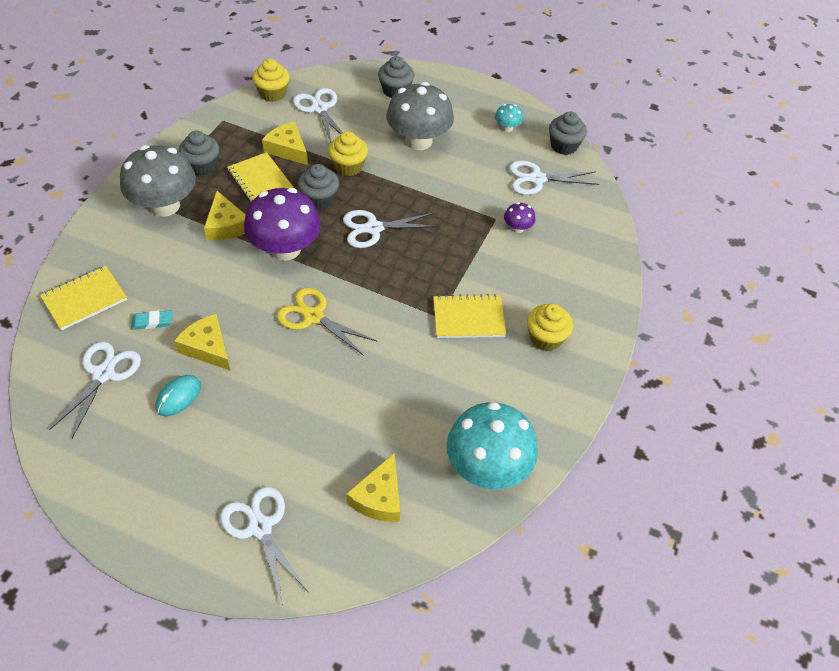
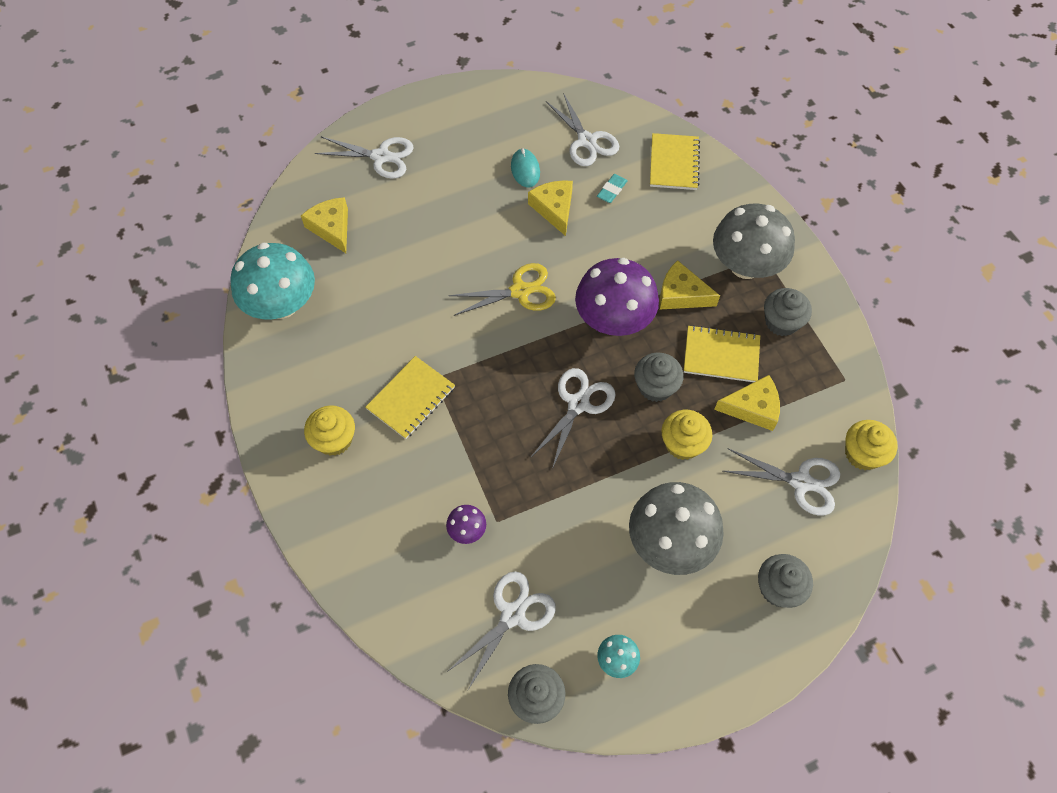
camera: 135 degrees right, 10 degrees up
(207, 347) = (554, 209): yellow cheese -> yellow cheese turned 105 degrees counterclockwise

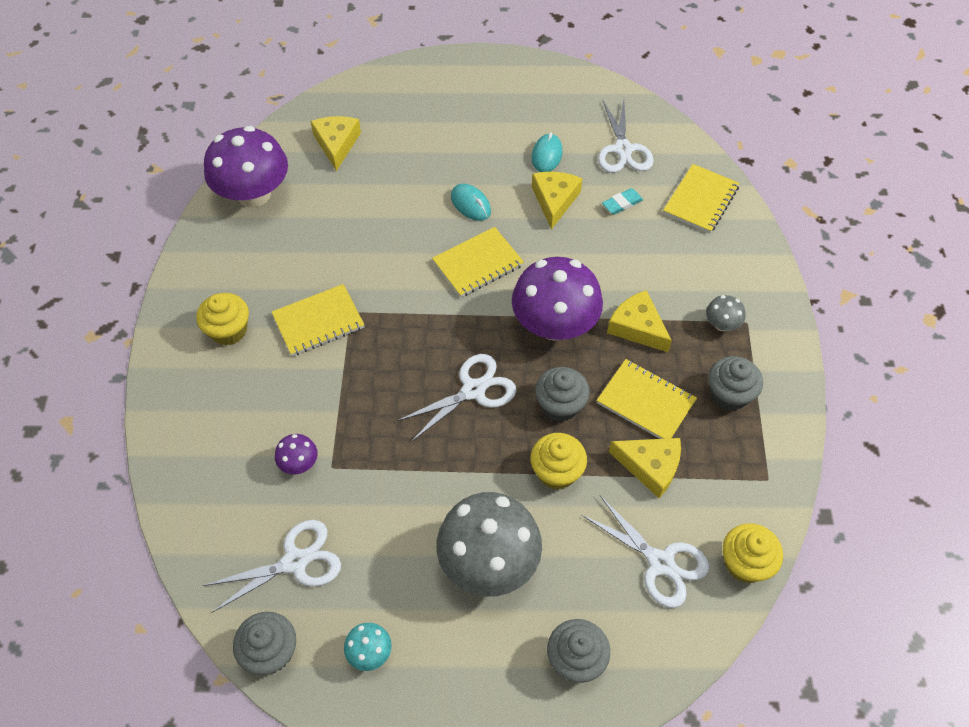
camera: 25 degrees right, 5 degrees down
(282, 304) = (254, 194): turquoise mushroom -> purple mushroom
(381, 156) = (418, 98): white scissors -> none
(484, 239) = (471, 204): none -> turquoise mouse
(520, 291) = (478, 264): yellow scissors -> yellow notebook
(745, 265) = (721, 324): grey mushroom -> grey mushroom, size x0.44

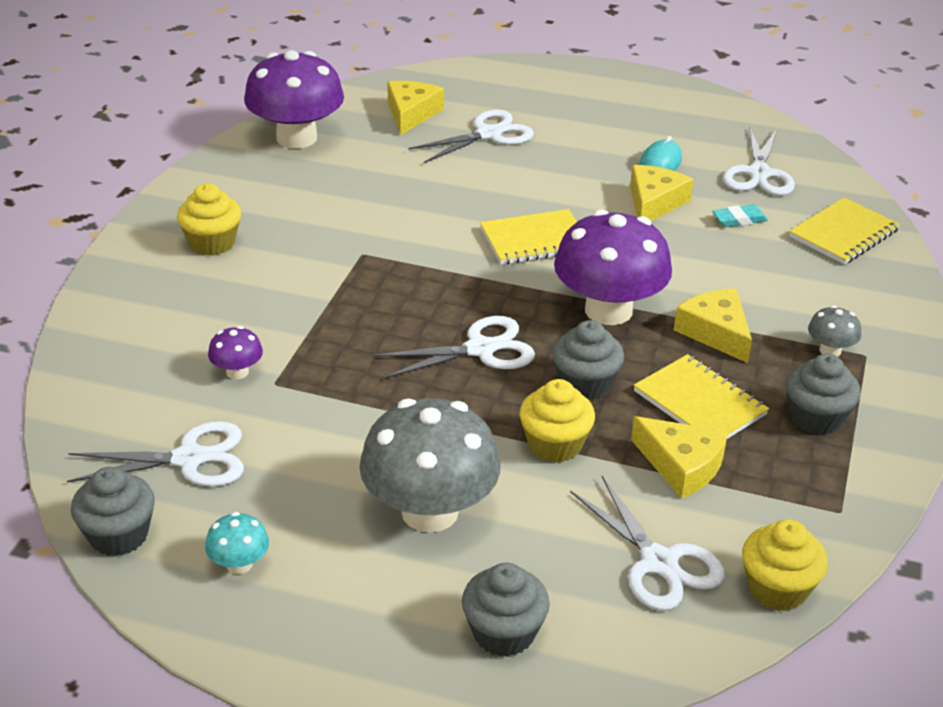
camera: 15 degrees right, 20 degrees down
(318, 321) = (320, 255): yellow notebook -> none
(405, 154) = (488, 134): none -> white scissors
(471, 204) = (548, 188): turquoise mouse -> none

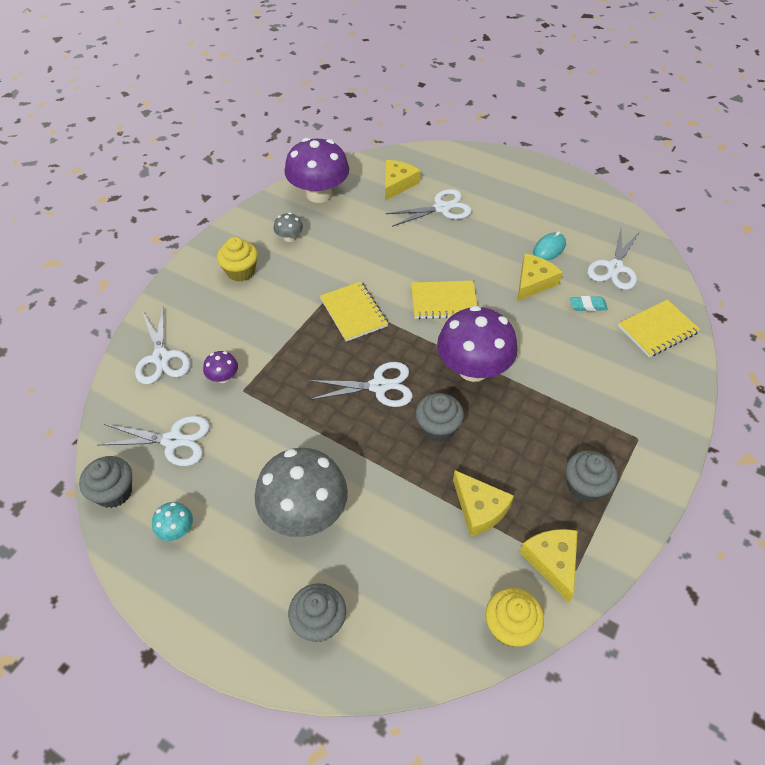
camera: 15 degrees right, 15 degrees up
(554, 445) = (401, 474): yellow cupcake -> none
(659, 563) = (438, 587): white scissors -> white scissors (161, 358)
(699, 403) = (509, 458): yellow notebook -> yellow notebook (353, 312)
(715, 332) = (539, 400): yellow cheese -> yellow cheese (552, 561)
(830, 350) = (614, 430): grey mushroom -> grey mushroom (289, 237)

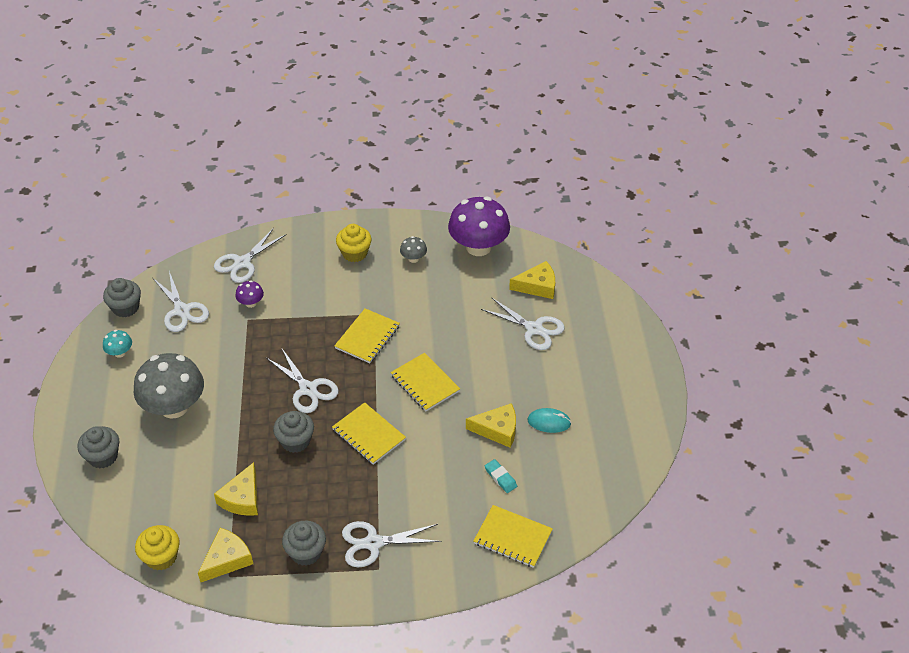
camera: 55 degrees right, 5 degrees down
(473, 368) = (368, 435): purple mushroom -> yellow notebook
(614, 268) = (565, 478): white scissors -> white scissors (373, 543)

